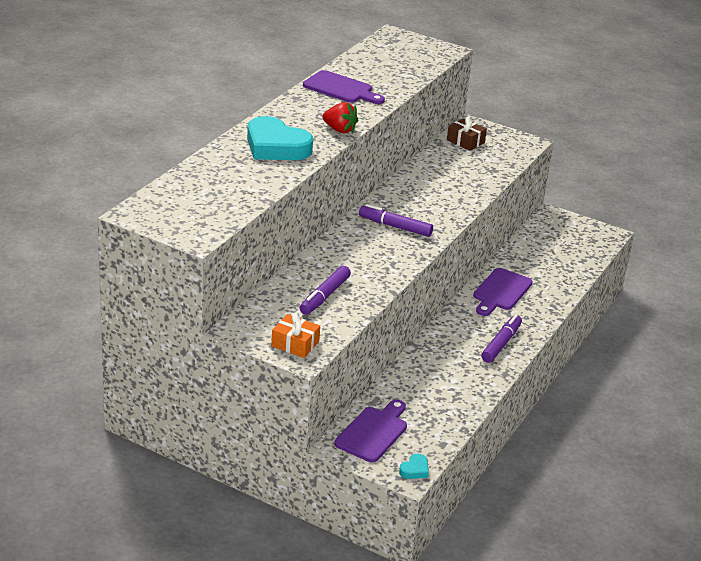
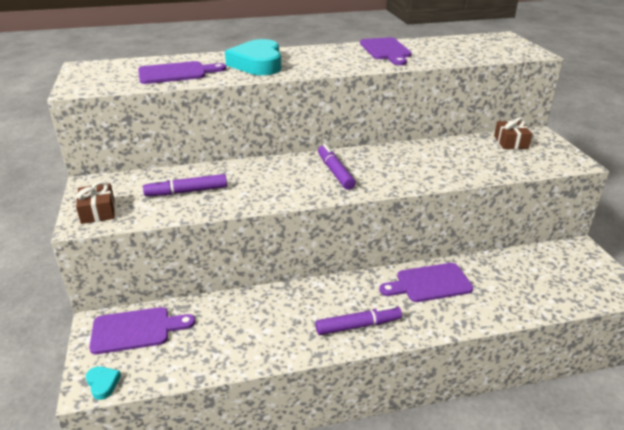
camera: 50 degrees right, 0 degrees up
(236, 185) = (176, 73): none -> purple cutting board
(295, 344) = (98, 211): orange gift -> brown gift
(339, 130) = (327, 69): red strawberry -> none
(414, 470) = (103, 384): turquoise heart -> turquoise heart turned 120 degrees counterclockwise

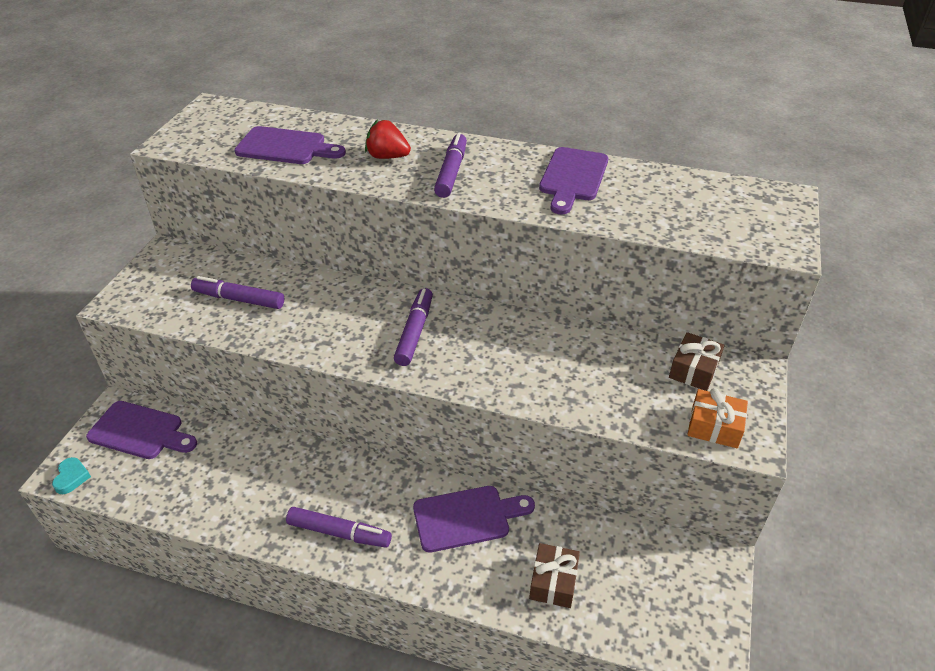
camera: 30 degrees right, 10 degrees up
(98, 211) = (141, 293): brown gift -> brown gift (553, 582)
(258, 64) = (387, 157): turquoise heart -> red strawberry
(310, 62) = (451, 172): none -> purple marker
(429, 283) = (467, 517): purple cutting board -> purple cutting board turned 150 degrees clockwise
(551, 161) = (714, 427): none -> orange gift

